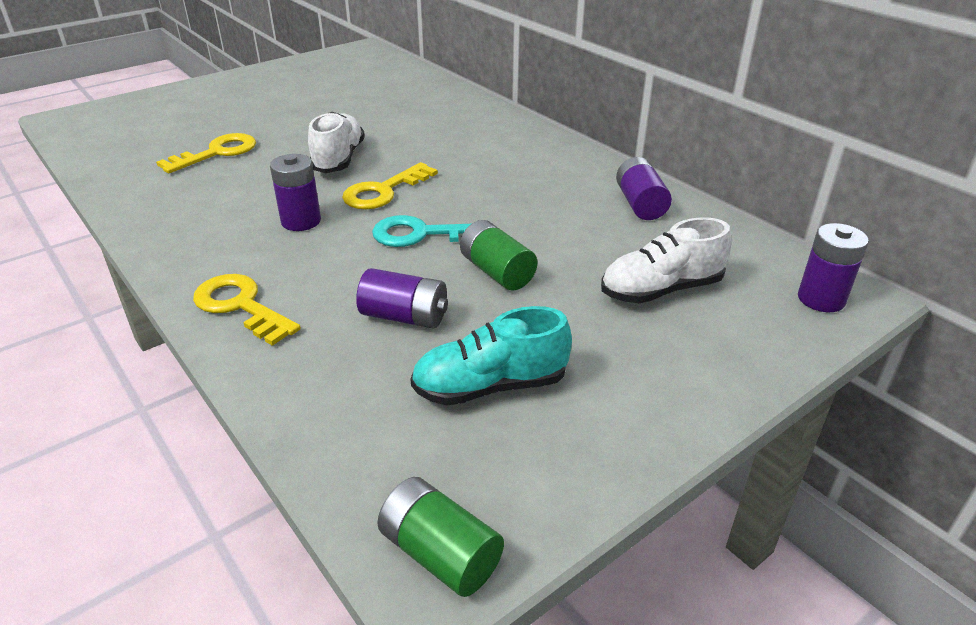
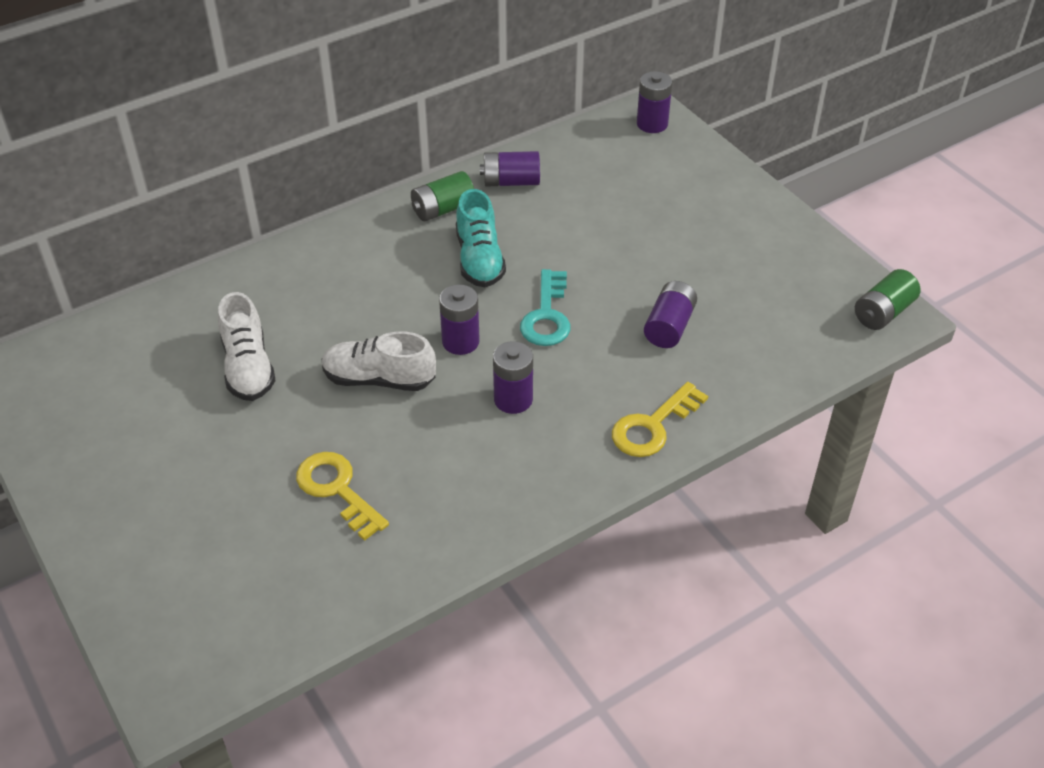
camera: 85 degrees left, 10 degrees up
(384, 191) = (460, 341): yellow key -> purple battery
(490, 386) = (747, 285): turquoise shoe -> turquoise shoe (479, 259)
(497, 272) = (610, 273): green battery -> green battery (443, 209)
(661, 290) = (638, 192): white shoe -> white shoe (248, 367)

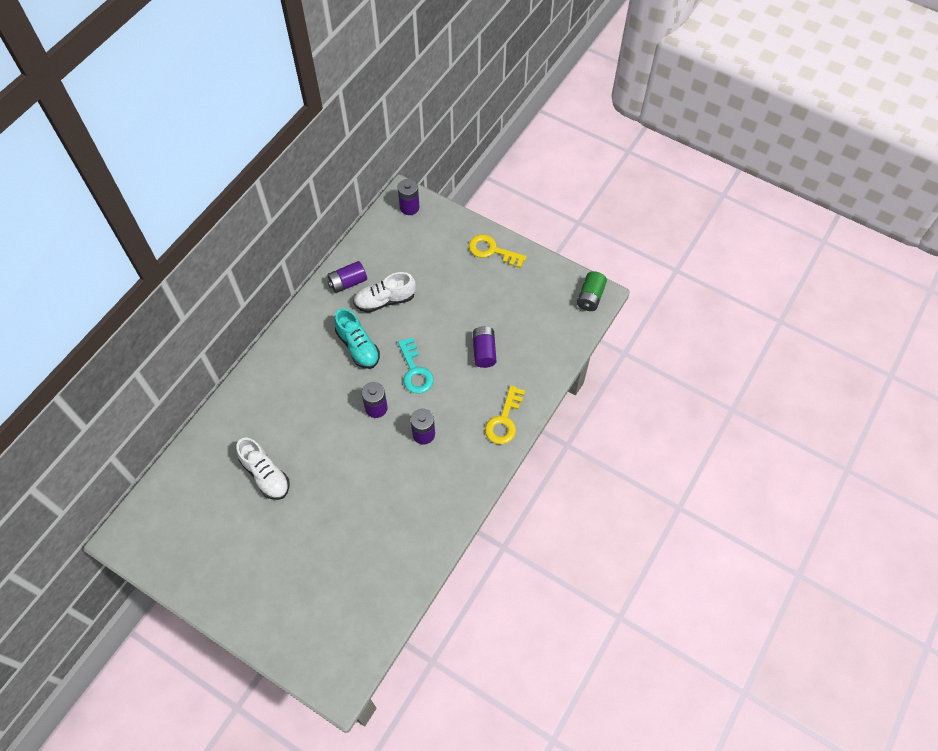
camera: 25 degrees left, 15 degrees up
(337, 490) = (359, 531): yellow key -> yellow key (492, 251)
(379, 379) = (344, 451): white shoe -> white shoe (385, 300)
(443, 209) = (318, 318): green battery -> none

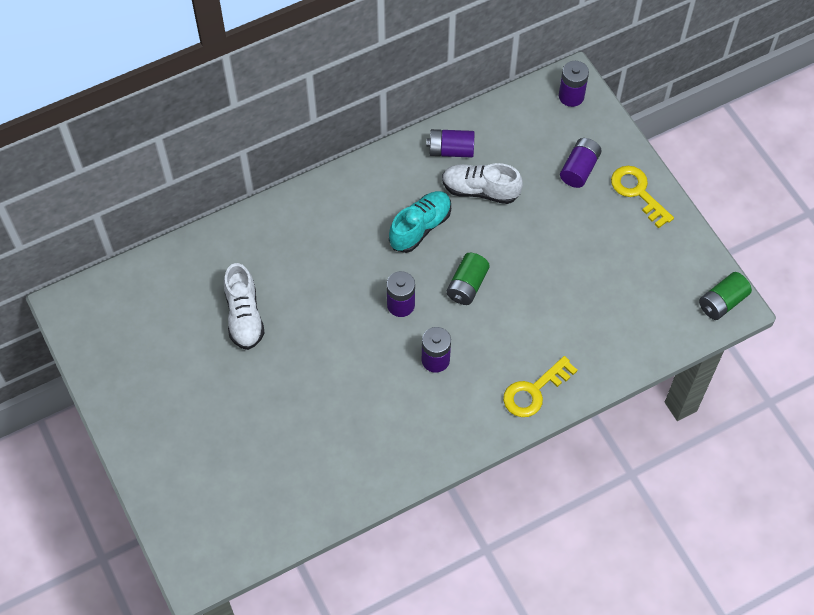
camera: 30 degrees right, 0 degrees up
(358, 346) = (420, 227): turquoise shoe -> turquoise shoe turned 135 degrees counterclockwise
(415, 371) = (467, 285): turquoise key -> green battery
(484, 351) = (558, 303): purple battery -> purple battery (579, 169)

